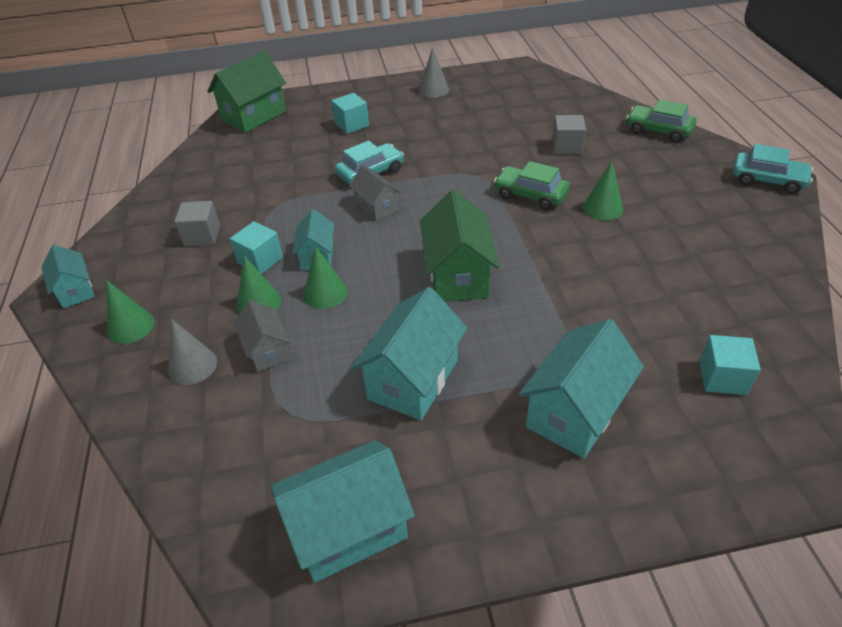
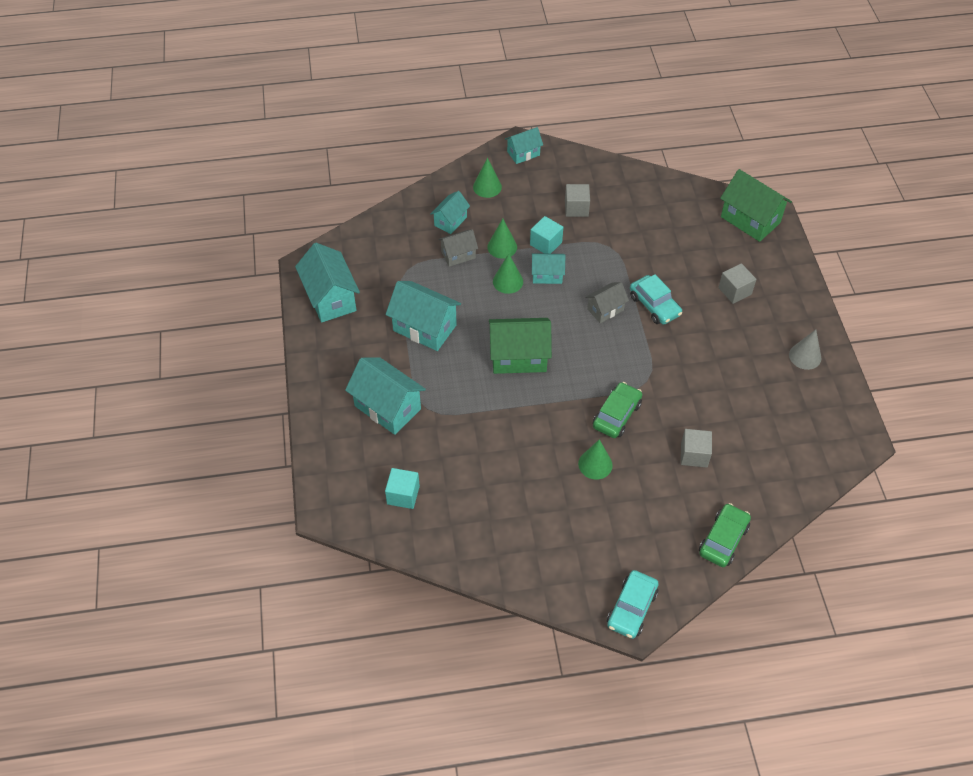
camera: 90 degrees right, 10 degrees up
(192, 365) = (450, 221): grey cone -> turquoise house
(352, 125) = (735, 291): turquoise cube -> grey cube

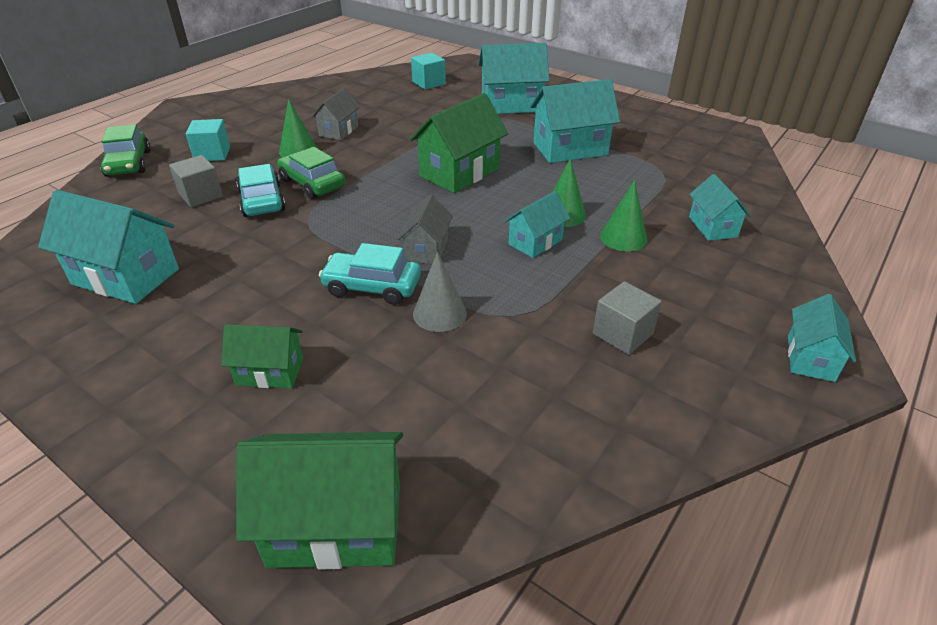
camera: 135 degrees right, 15 degrees down
(330, 298) = (672, 127): turquoise house -> turquoise house (125, 277)
(458, 255) = (647, 206): grey house -> grey house (339, 131)
(487, 187) = (755, 284): green cone -> none
(546, 243) = (587, 269): turquoise cube -> turquoise cube (212, 154)
(616, 415) = (312, 183): green car -> green car turned 150 degrees clockwise
(631, 608) = (190, 109): turquoise car -> turquoise car (262, 200)
(735, 291) = (270, 372): grey cube -> green house
(805, 356) = (95, 350): grey cone -> grey cone (439, 313)

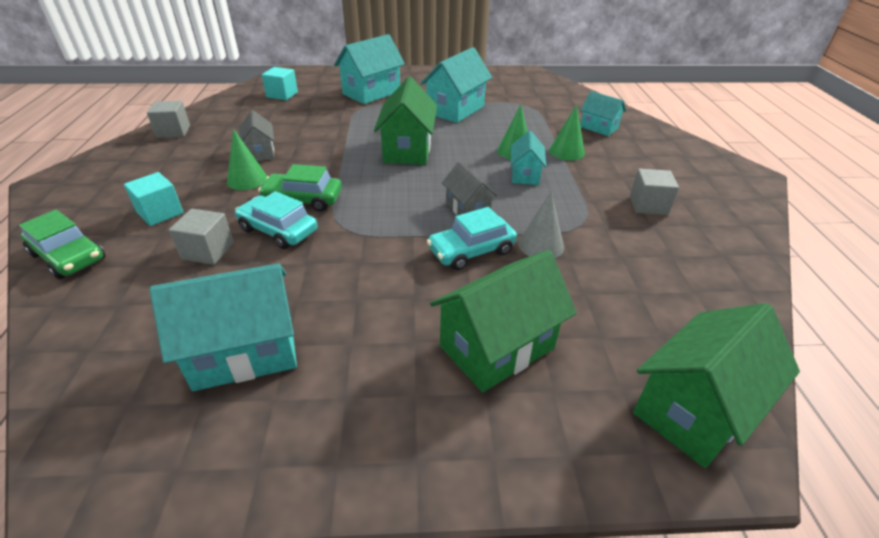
camera: 40 degrees left, 0 degrees up
(270, 372) = (497, 347): green house -> green house, size x1.72
(304, 91) = (173, 131): none -> grey cube
(810, 358) = (734, 176): turquoise house -> none

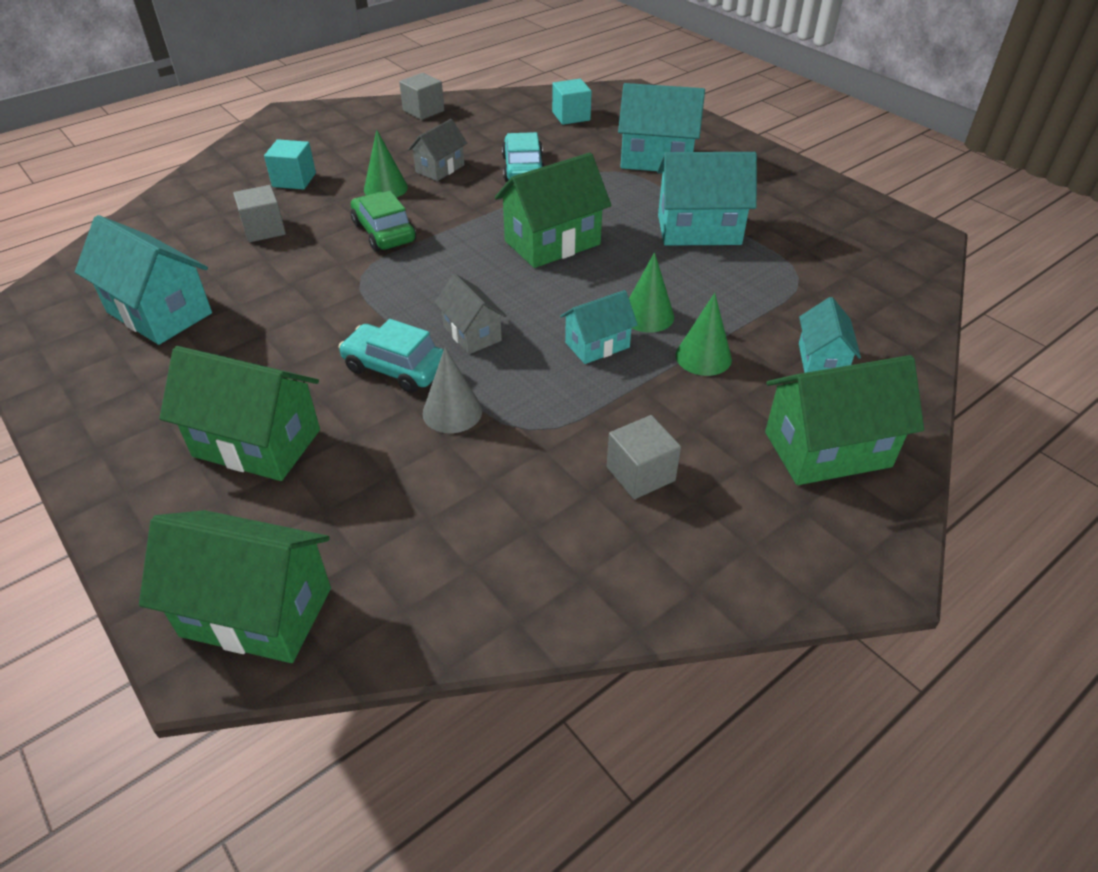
camera: 55 degrees right, 5 degrees up
(69, 257) = (206, 180): green car -> none
(278, 230) = (323, 245): turquoise car -> turquoise car (523, 168)
(467, 209) = (472, 334): grey house -> grey house turned 60 degrees counterclockwise
(664, 152) = (827, 449): none -> green house

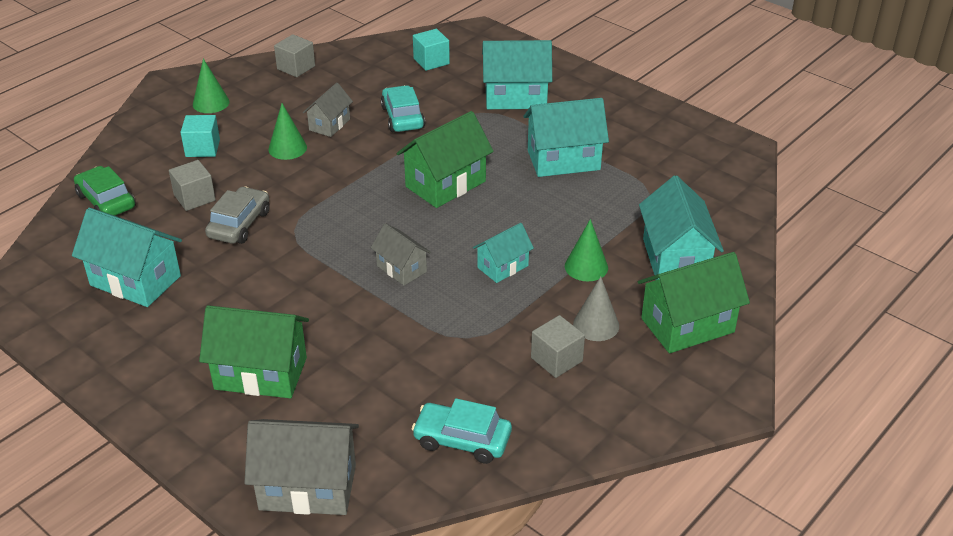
camera: 10 degrees left, 5 degrees down
(256, 612) = (308, 487): green house -> grey house
(301, 263) = (239, 224): none -> grey car
(384, 232) = (300, 189): green car -> green car (106, 201)
(395, 368) = (349, 303): turquoise car -> turquoise car (462, 440)
(452, 412) = (404, 331): grey cone -> grey cone (596, 325)
(647, 315) = (537, 238): green cone -> green cone (211, 103)
(821, 361) = (675, 260): turquoise house -> turquoise house, size x1.72

